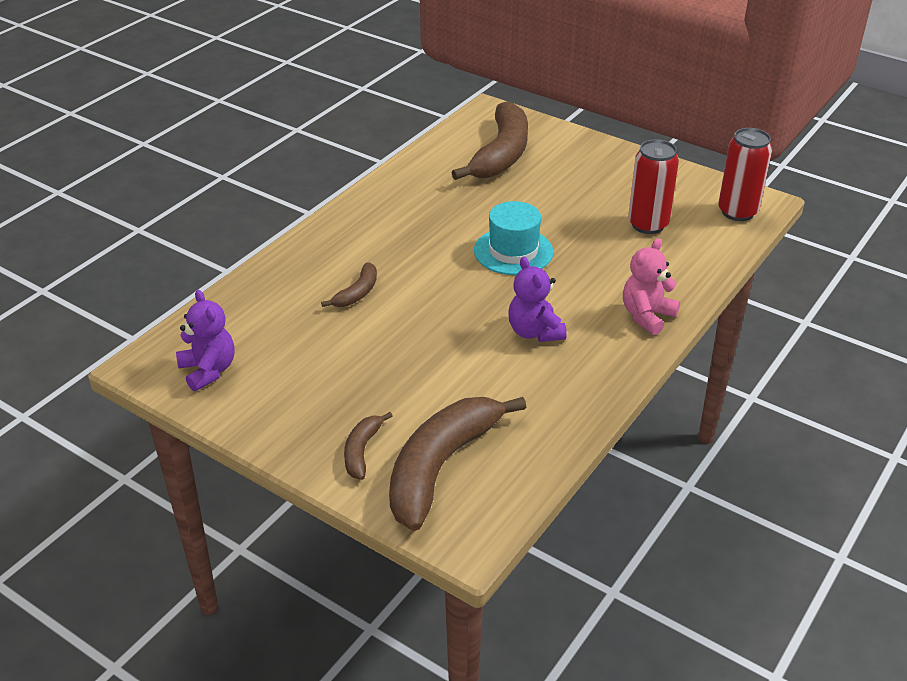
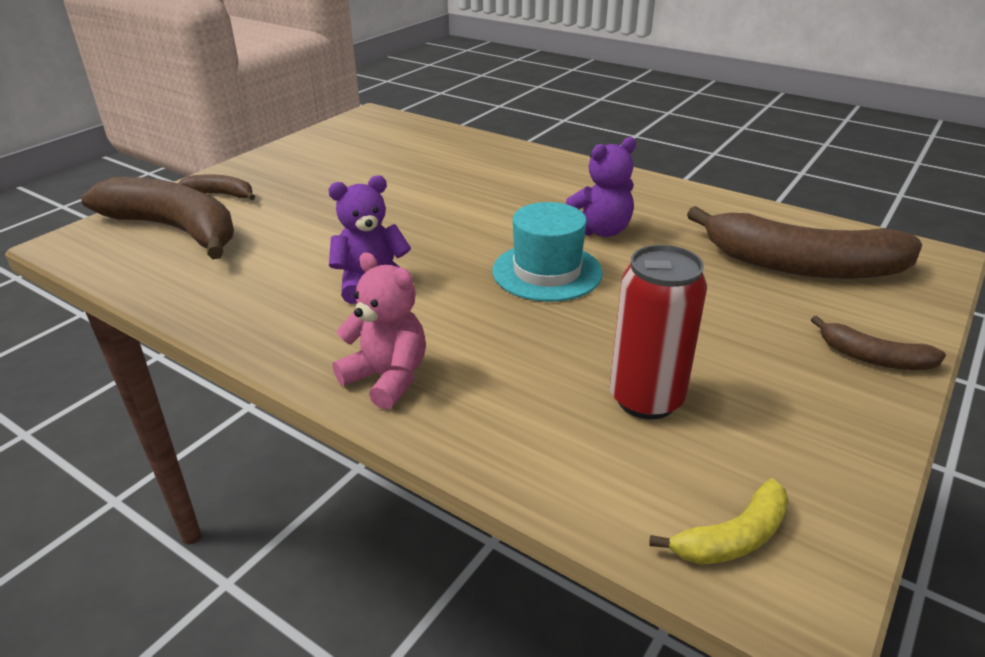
camera: 90 degrees right, 5 degrees down
(208, 370) = (356, 135): purple teddy bear -> purple teddy bear (600, 231)
(357, 293) = (460, 184): brown banana -> brown banana (873, 358)
(737, 212) = (732, 537): red can -> yellow banana

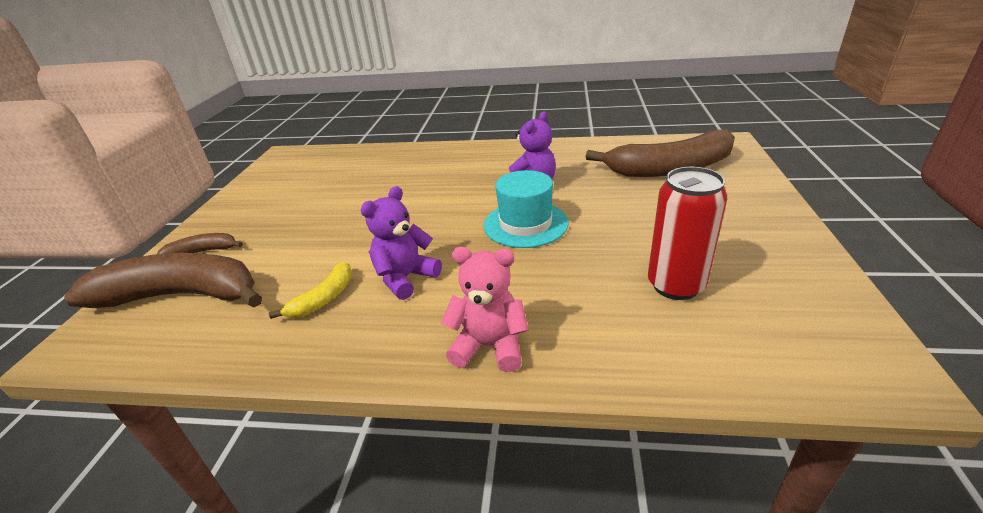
camera: 25 degrees left, 0 degrees up
(732, 537) = (819, 354): yellow banana -> yellow banana (324, 298)
(873, 358) = (764, 209): brown banana -> none

